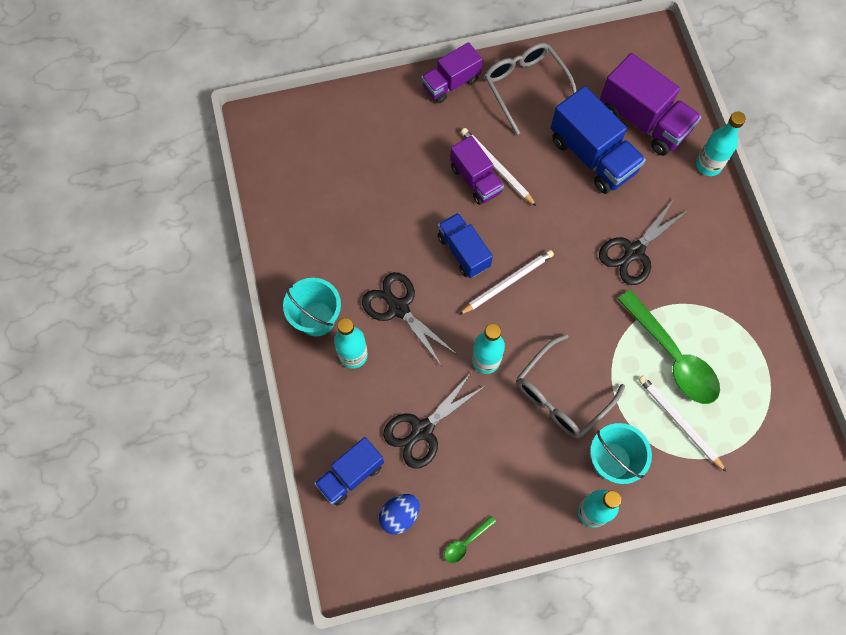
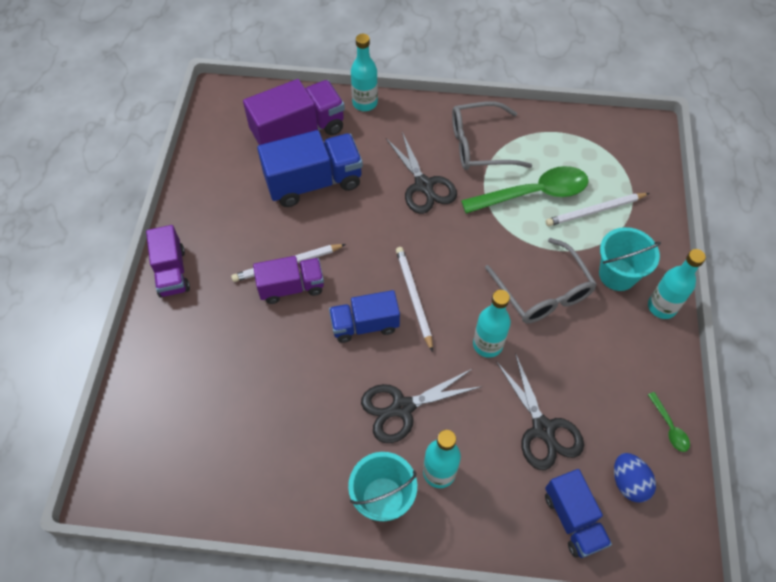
camera: 70 degrees left, 10 degrees down
(525, 87) = (213, 209): grey glasses -> grey glasses (480, 145)

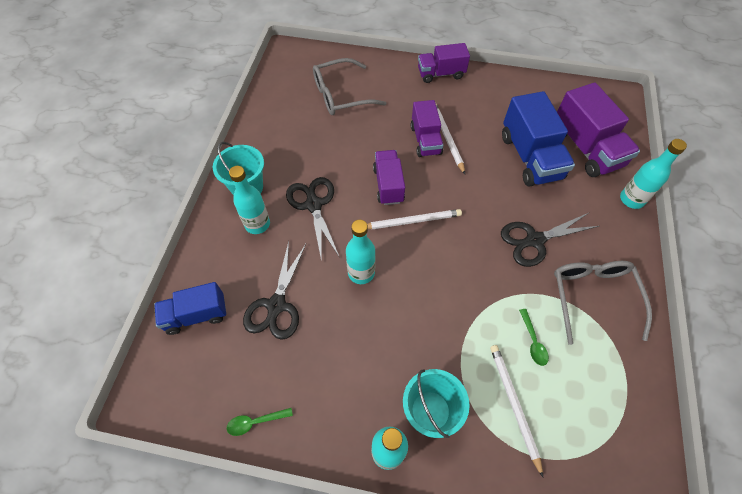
camera: 95 degrees right, 0 degrees up
(365, 325) = (388, 185): blue truck -> purple truck
(533, 193) = (533, 341): green spoon -> green spoon, size x0.43
(543, 292) = (412, 330): grey glasses -> grey glasses (341, 95)
(543, 429) = (276, 305): black scissors -> black scissors turned 60 degrees counterclockwise
(628, 482) = (214, 368): blue egg -> none

